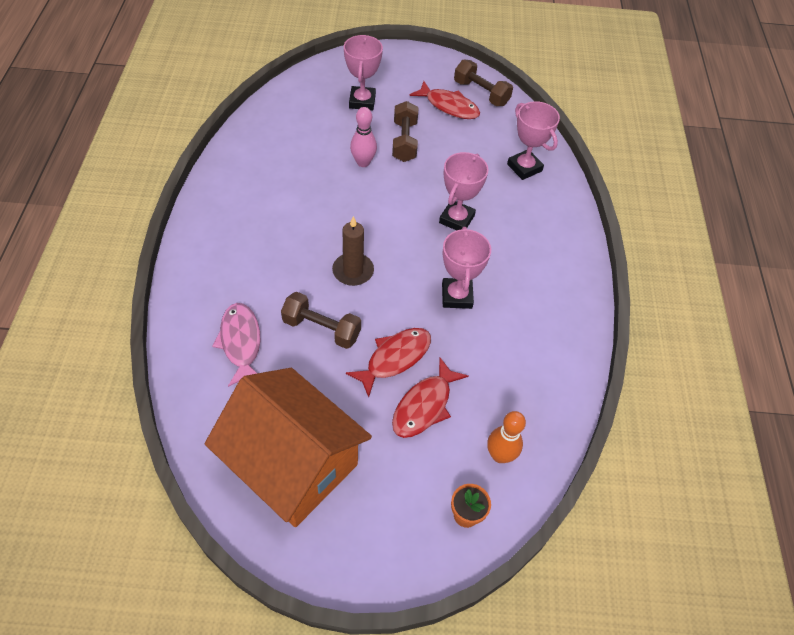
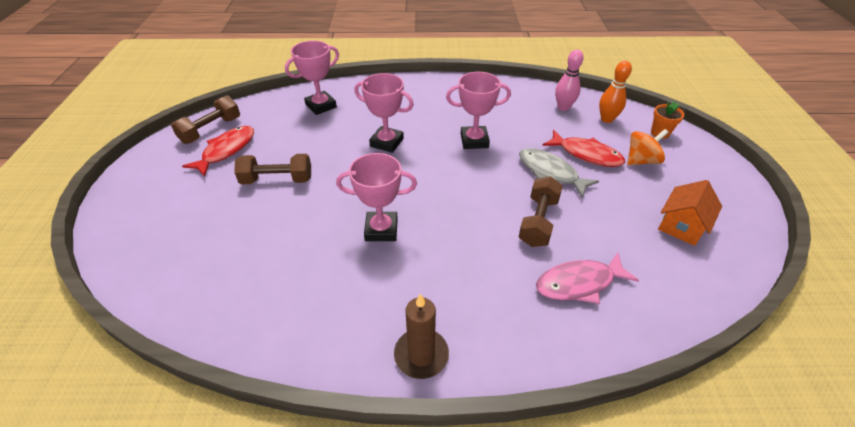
camera: 90 degrees left, 10 degrees down
(293, 464) = (681, 226): orange house -> orange house, size x0.46
(353, 271) = (463, 205): brown candle -> brown candle (421, 355)
(362, 101) = (200, 218): pink trophy -> pink trophy (381, 229)
(363, 162) = (308, 209): pink bowling pin -> pink bowling pin (563, 107)
(395, 358) = (550, 172): red fish -> grey fish
(408, 465) = (641, 160): none -> orange spinning top

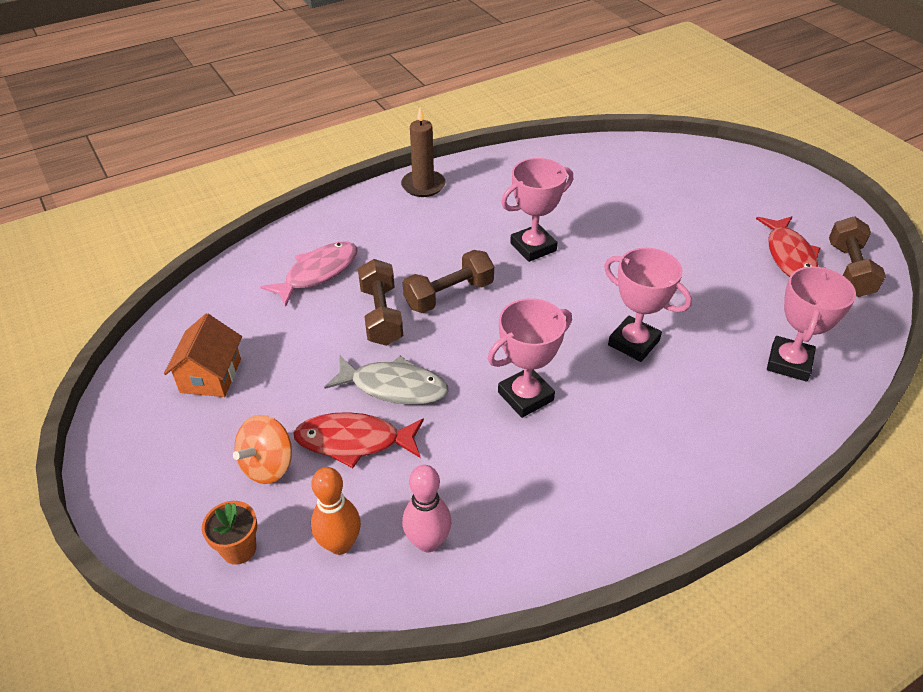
camera: 150 degrees right, 0 degrees up
(277, 180) = (689, 250): brown dumbbell -> brown dumbbell (449, 295)
(387, 142) = (633, 343): pink trophy -> pink trophy turned 45 degrees clockwise

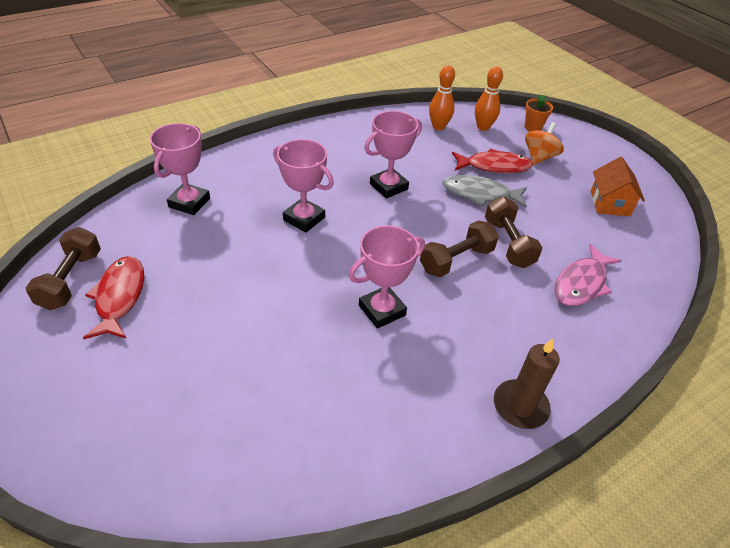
camera: 175 degrees right, 0 degrees up
(428, 542) = (438, 127): pink bowling pin -> orange bowling pin

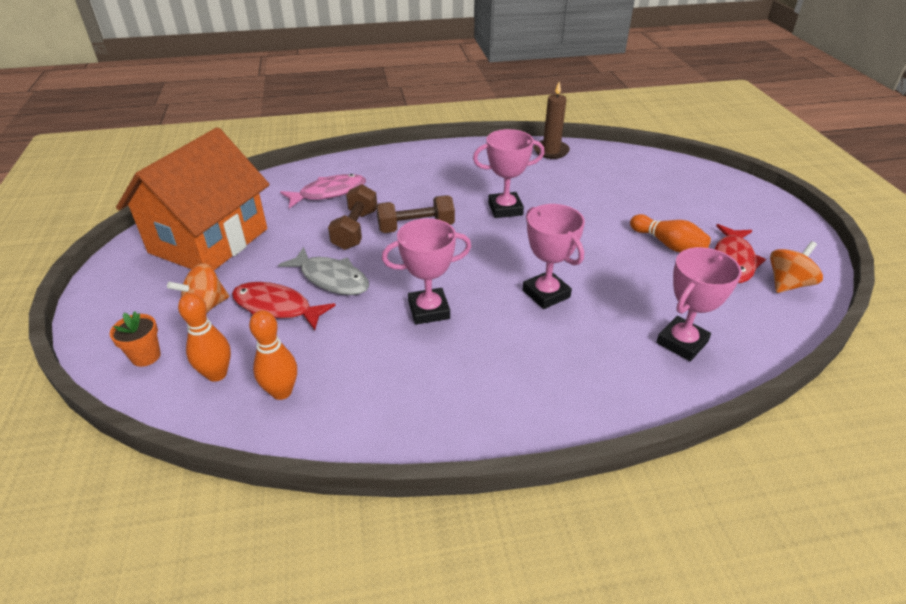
camera: 155 degrees left, 5 degrees down
(71, 280) = (787, 284): brown dumbbell -> orange spinning top
(189, 303) = (668, 244): none -> orange bowling pin
(520, 406) = (446, 152): brown candle -> brown candle (551, 151)
(610, 203) = (209, 241): orange house -> orange house, size x2.16

